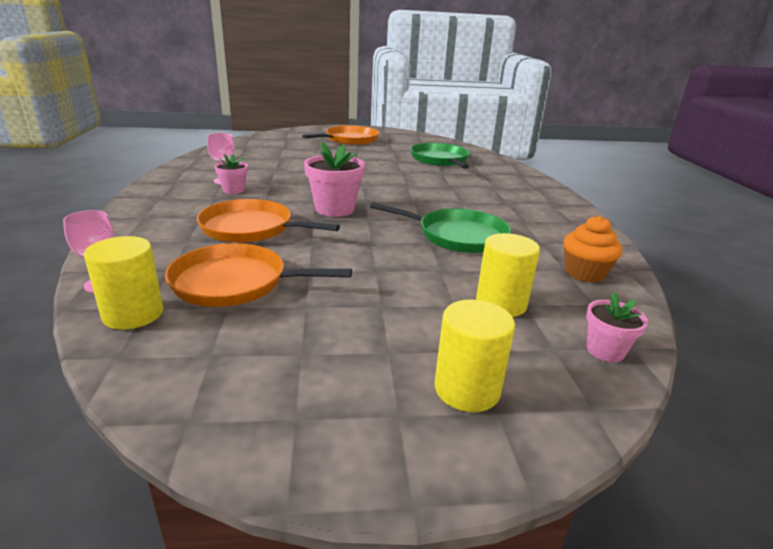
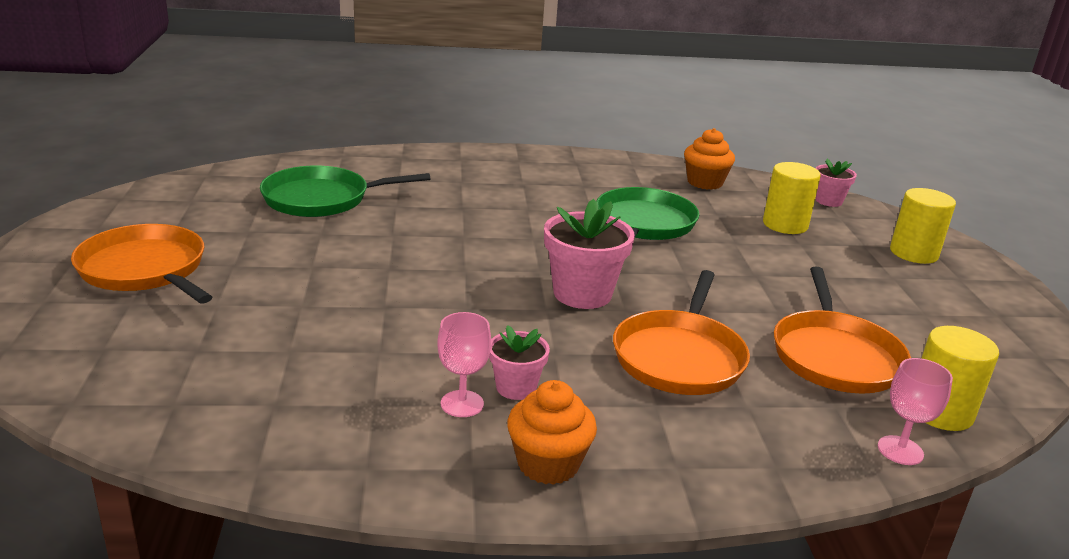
camera: 90 degrees left, 0 degrees up
(167, 193) = (548, 464): none -> orange cupcake

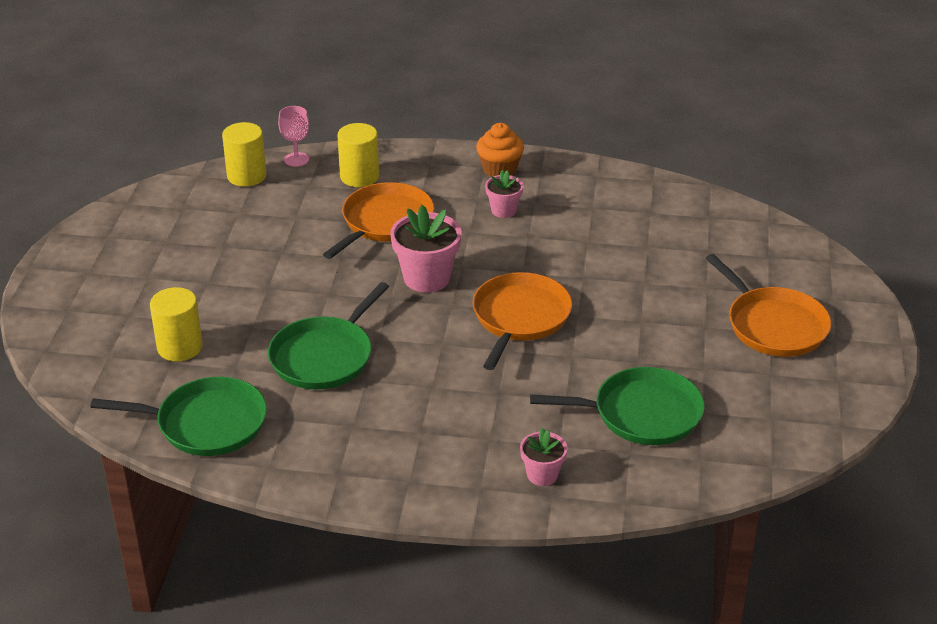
camera: 165 degrees left, 10 degrees up
(462, 404) = (539, 203): pink goblet -> none
(705, 182) = (206, 423): orange cupcake -> green pan
(828, 201) = (92, 382): pink flower pot -> pink flower pot (542, 475)
(835, 356) = (274, 215): orange pan -> orange pan (519, 318)
(913, 253) = (93, 302): yellow cylinder -> yellow cylinder (359, 177)

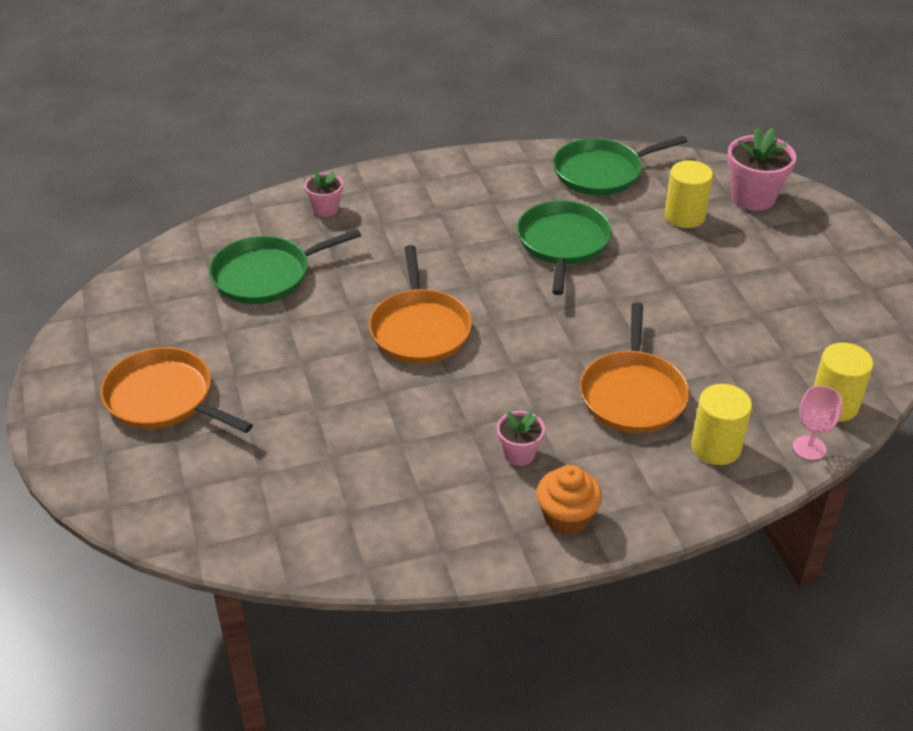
camera: 155 degrees right, 5 degrees up
(427, 278) = (537, 342): pink flower pot -> pink flower pot (753, 197)

